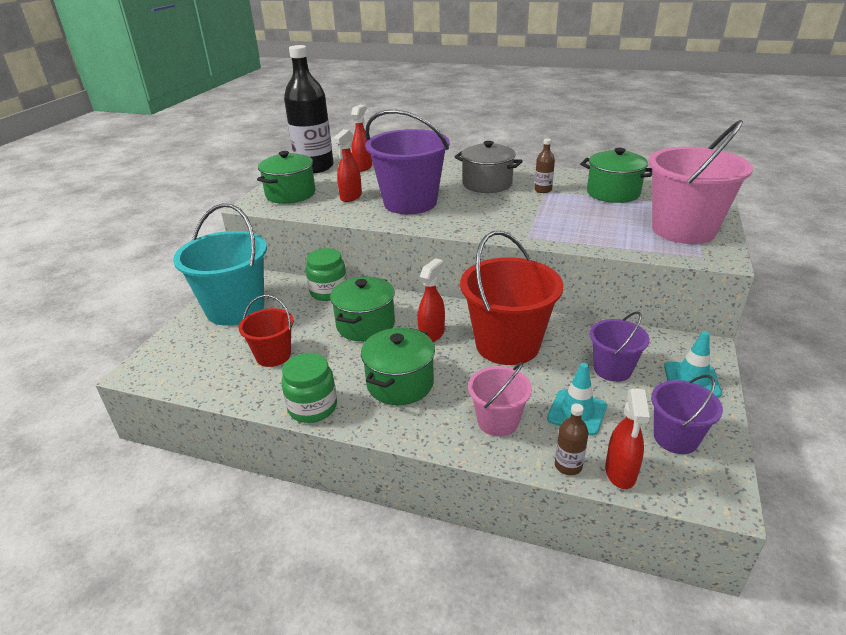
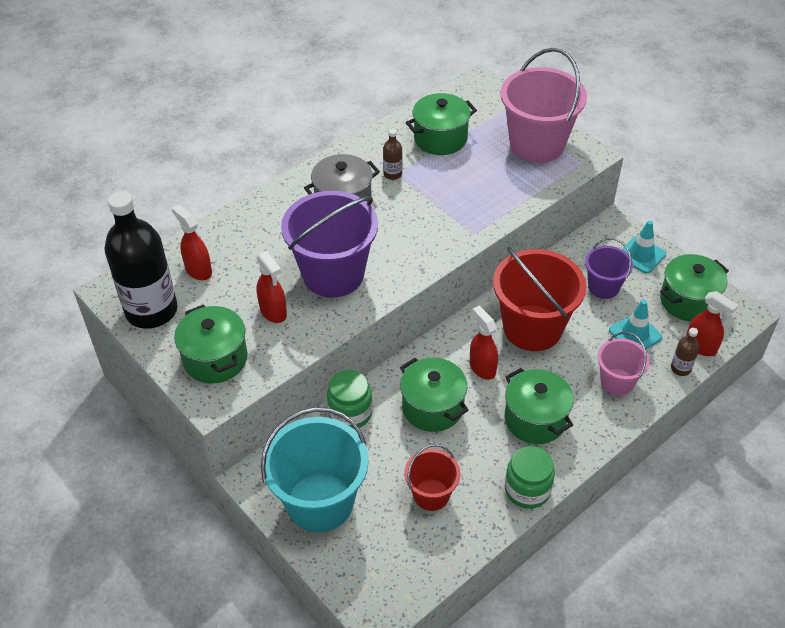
camera: 60 degrees left, 15 degrees up
(675, 438) = (688, 301): purple bucket -> green pot

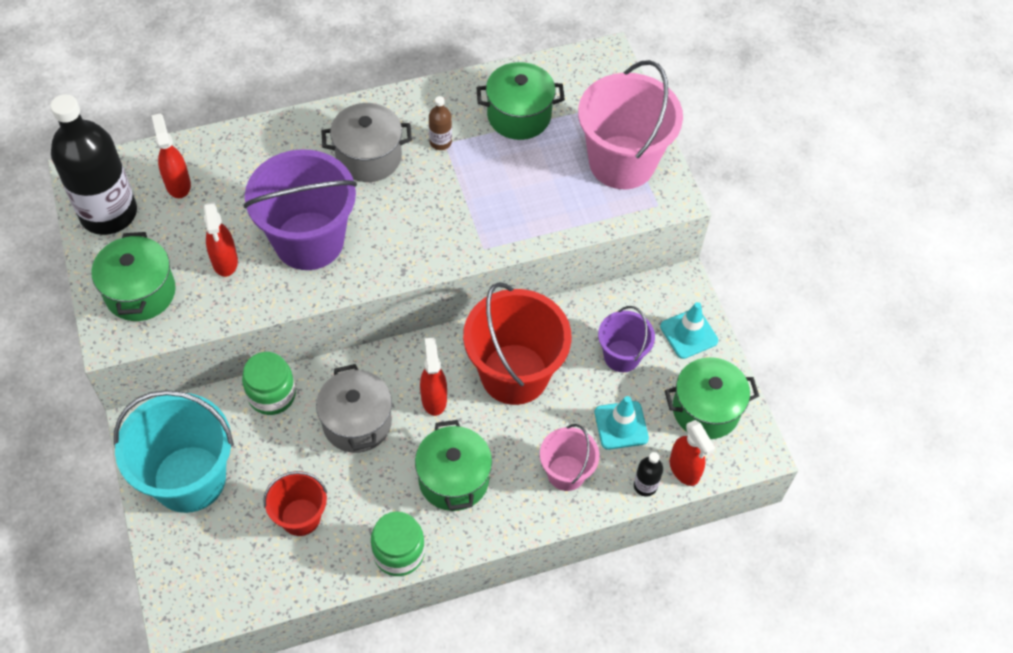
camera: 20 degrees right, 10 degrees up
(432, 407) = (357, 422): green pot -> grey pot
(680, 368) = (645, 486): brown bottle -> black bottle

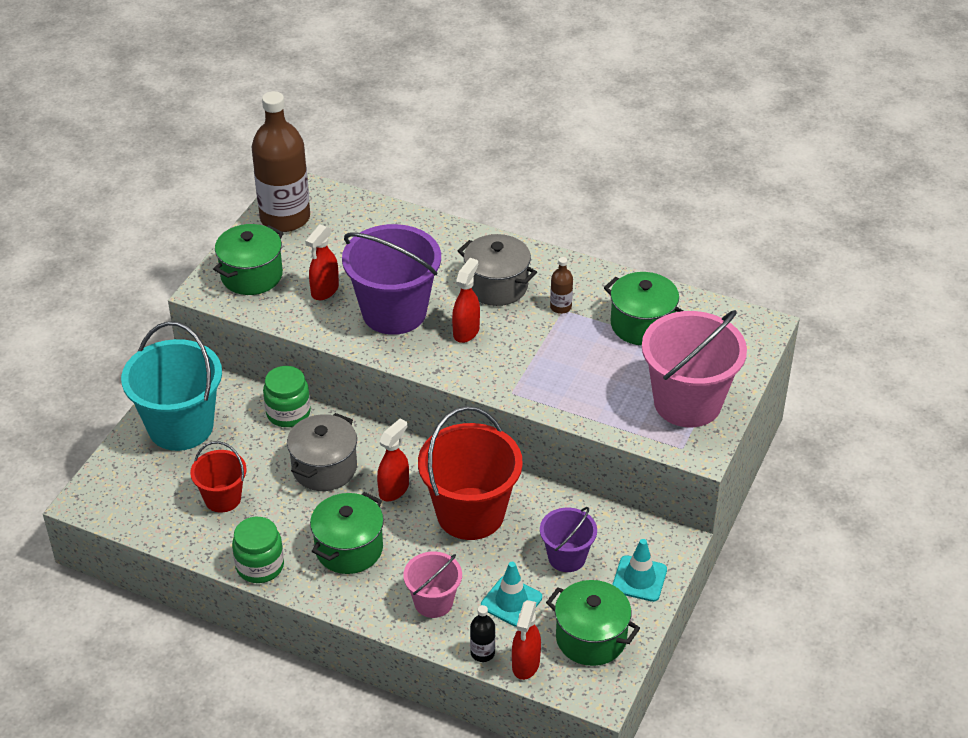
camera: 45 degrees right, 15 degrees down
(108, 213) = (285, 218): black bottle -> brown bottle
(178, 184) = (348, 226): red spray bottle -> red spray bottle (466, 331)

